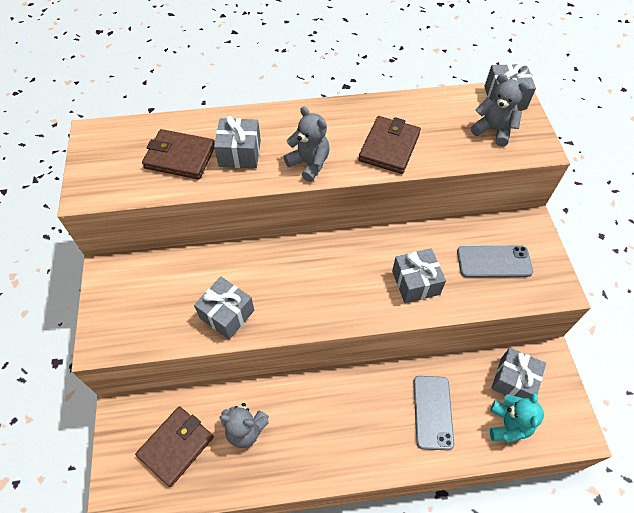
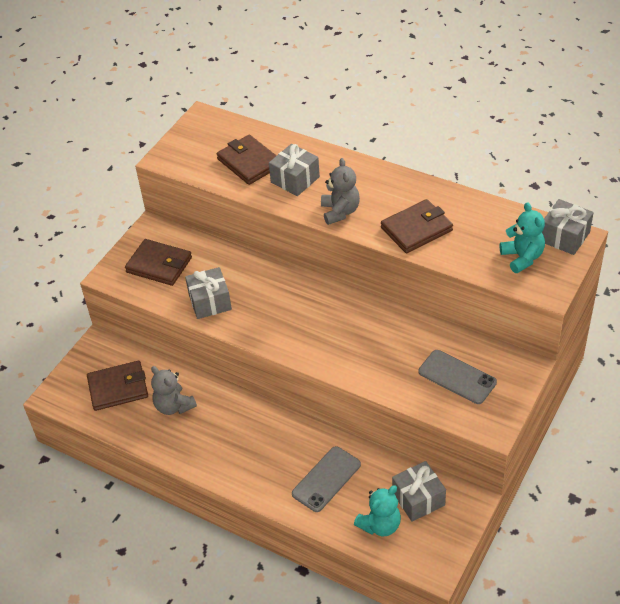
camera: 40 degrees right, 10 degrees down
(144, 304) = (159, 265): none -> brown wallet
(415, 283) = (373, 357): grey gift -> none
(493, 130) = (522, 257): grey teddy bear -> turquoise teddy bear

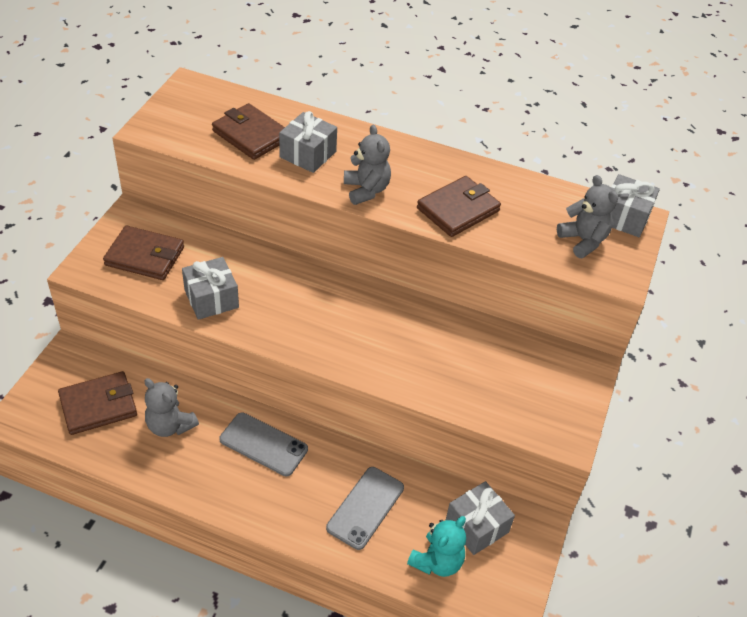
camera: 15 degrees left, 0 degrees up
(457, 377) = (515, 381): grey phone -> grey phone (263, 444)
(522, 257) = (583, 241): turquoise teddy bear -> grey teddy bear

